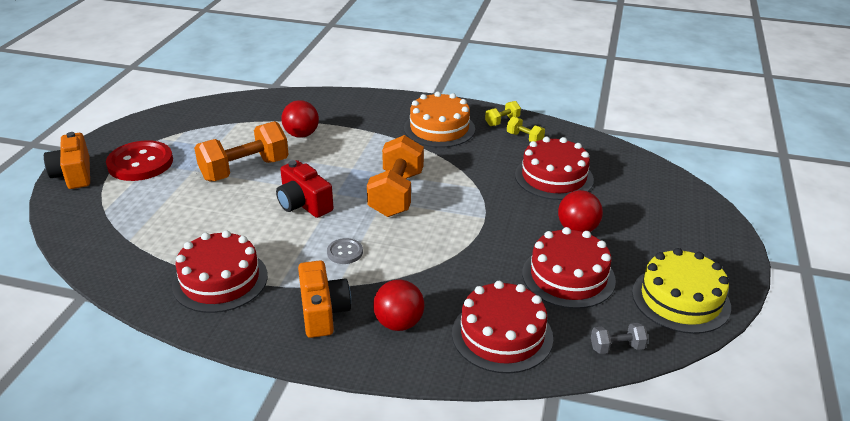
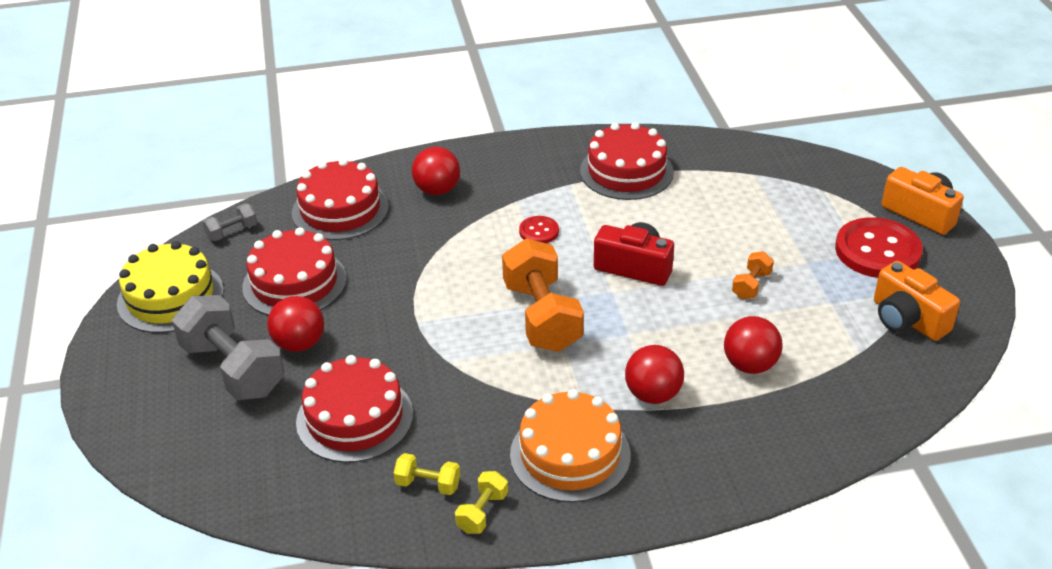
camera: 155 degrees right, 5 degrees up
(245, 169) = (751, 285): orange dumbbell -> orange dumbbell, size x0.46
(323, 312) = (510, 177): orange camera -> orange camera (907, 319)
(345, 252) = (539, 231): grey button -> red button
(370, 138) = (653, 394): none -> red ball
(631, 228) = (233, 369): none -> grey dumbbell

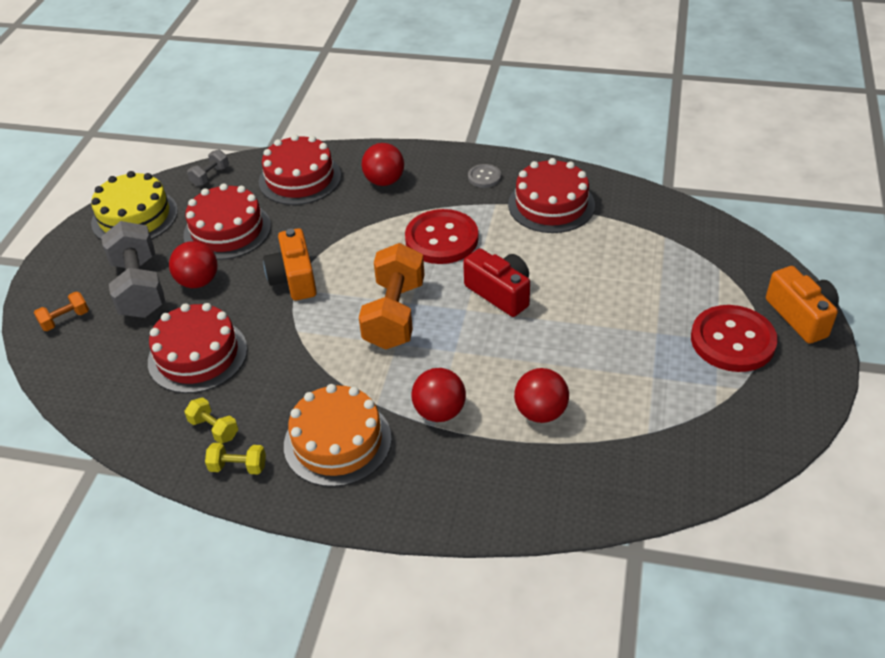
camera: 25 degrees right, 5 degrees up
(232, 232) = (210, 176): grey dumbbell -> grey dumbbell turned 45 degrees counterclockwise
(482, 512) = (238, 467): yellow dumbbell -> yellow dumbbell turned 45 degrees clockwise
(539, 231) = (441, 239): red button -> red button, size x2.05
(540, 161) = (484, 177): none -> grey button
(751, 285) = (591, 339): orange dumbbell -> orange dumbbell (65, 319)
(907, 319) = (716, 415): orange camera -> orange camera (294, 278)

